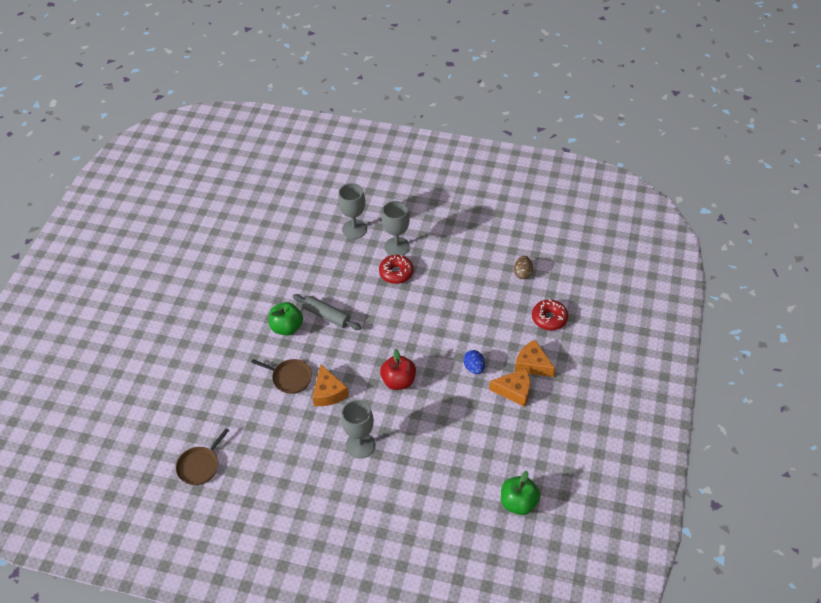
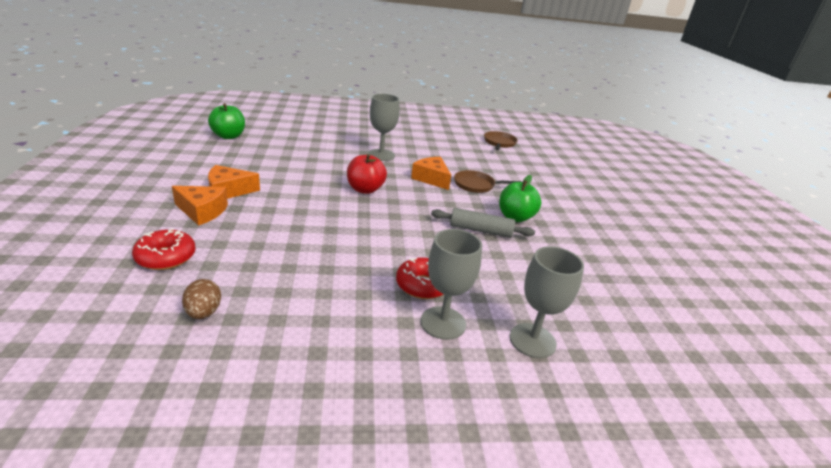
camera: 155 degrees right, 20 degrees down
(474, 368) = (280, 204): blue egg -> none

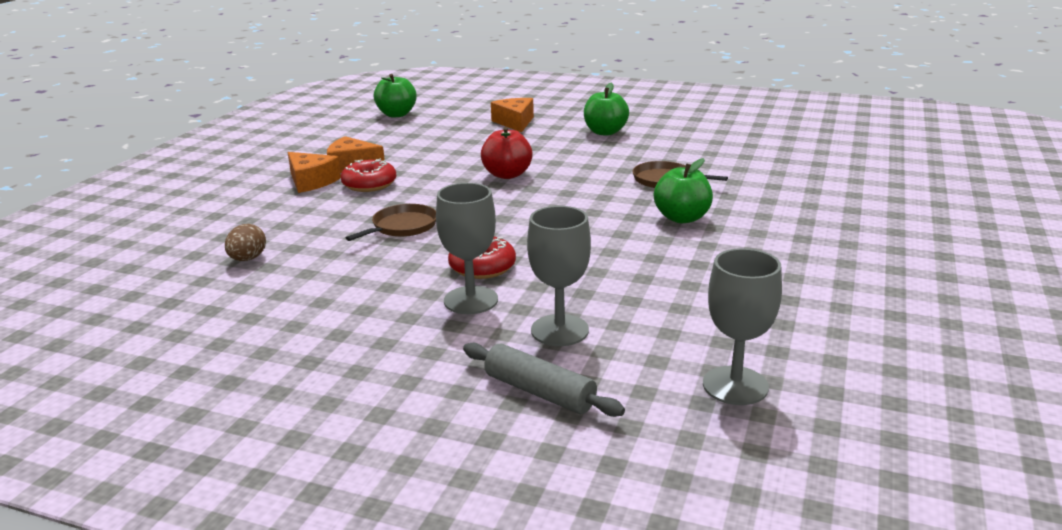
camera: 30 degrees right, 5 degrees down
(166, 257) = (249, 215): red donut -> red donut (369, 184)
(381, 155) = (565, 141): grey goblet -> grey goblet (735, 385)
(402, 146) = (605, 132): none -> green apple
(431, 179) = (607, 169): orange cheese -> orange cheese (515, 122)
(480, 230) = (614, 227): grey rolling pin -> grey rolling pin (539, 392)
(499, 143) = (763, 134): brown pan -> brown pan (402, 227)

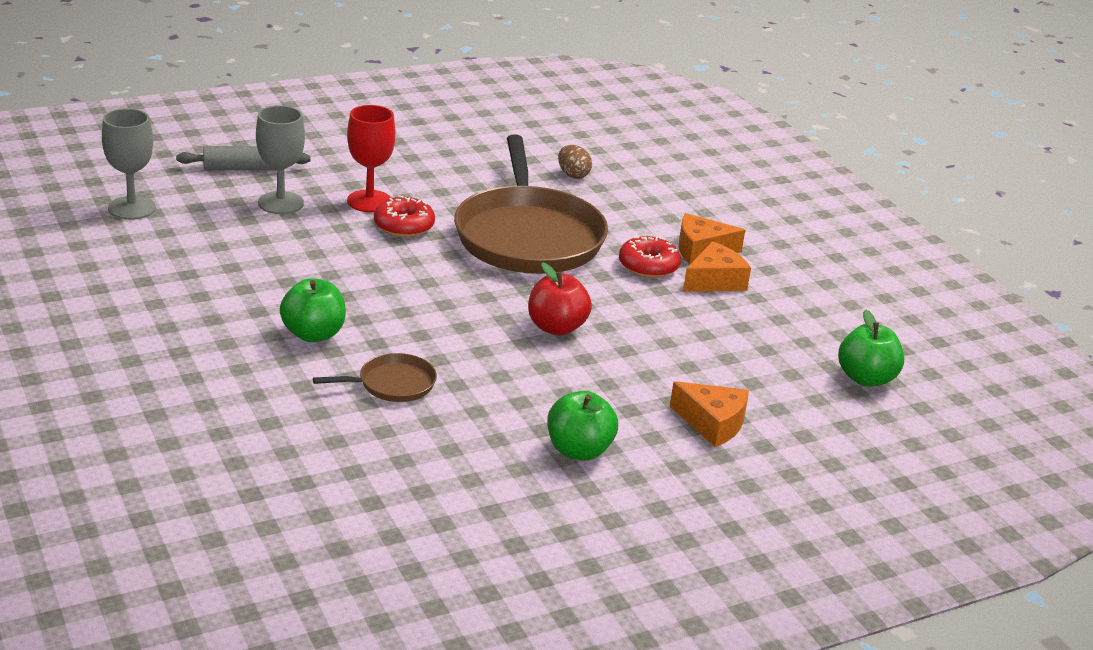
camera: 130 degrees right, 5 degrees up
(402, 227) = (528, 236): brown pan -> brown pan, size x2.35
(471, 300) = (369, 201): grey goblet -> red goblet

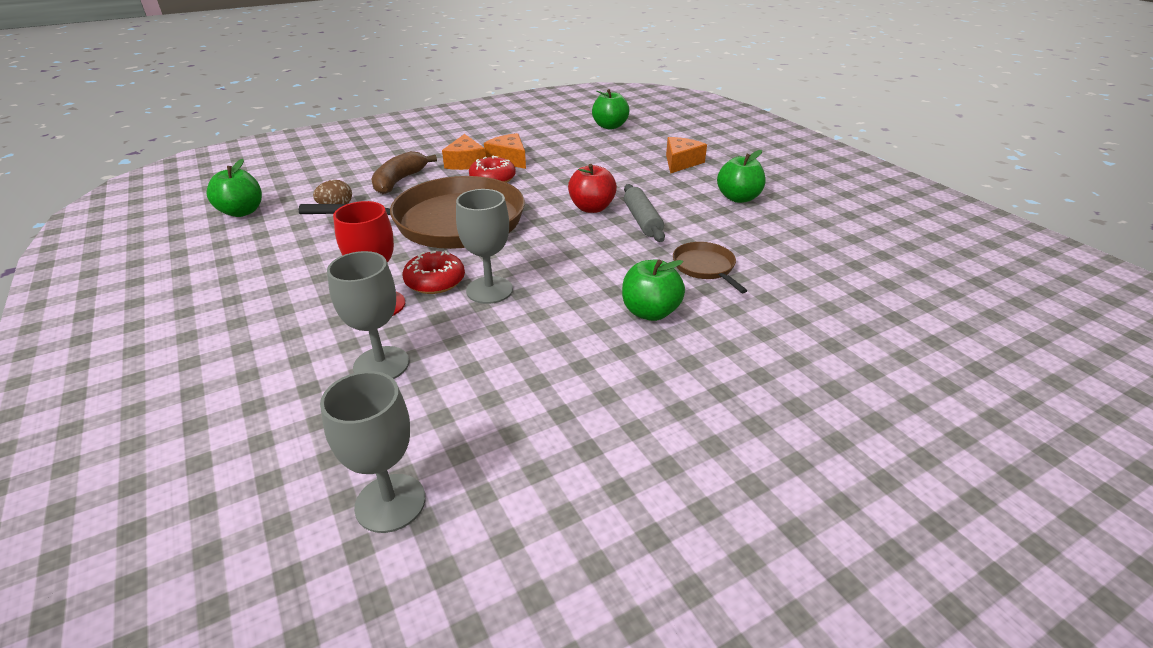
camera: 90 degrees left, 5 degrees up
(244, 168) = (279, 408): grey rolling pin -> grey rolling pin (642, 220)
(380, 252) = (489, 290): none -> grey goblet
(565, 131) = (242, 212): none -> green apple
(641, 208) = (399, 181): none -> brown banana

